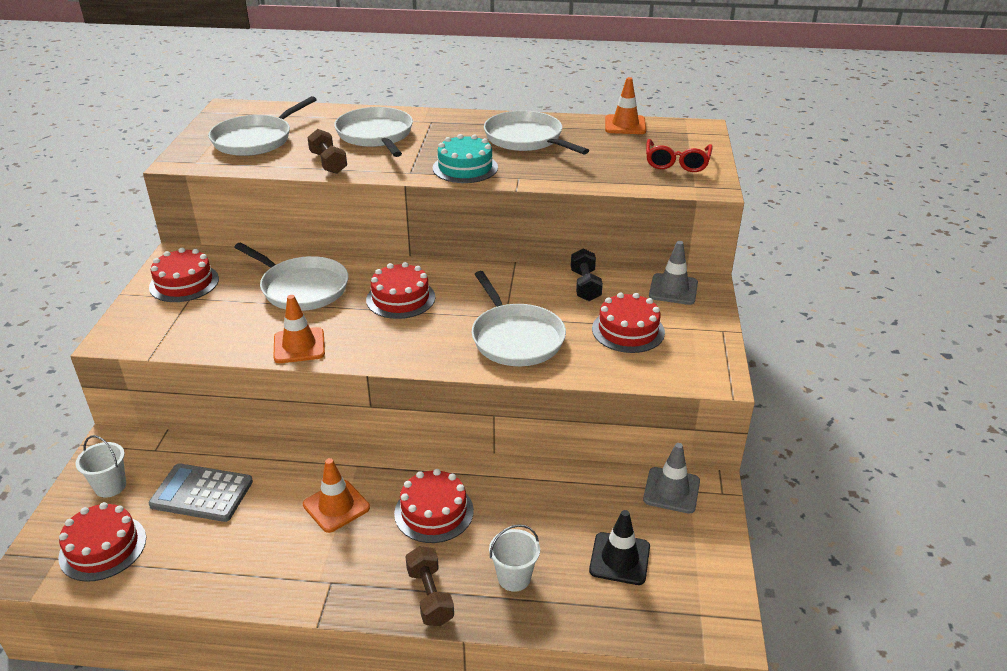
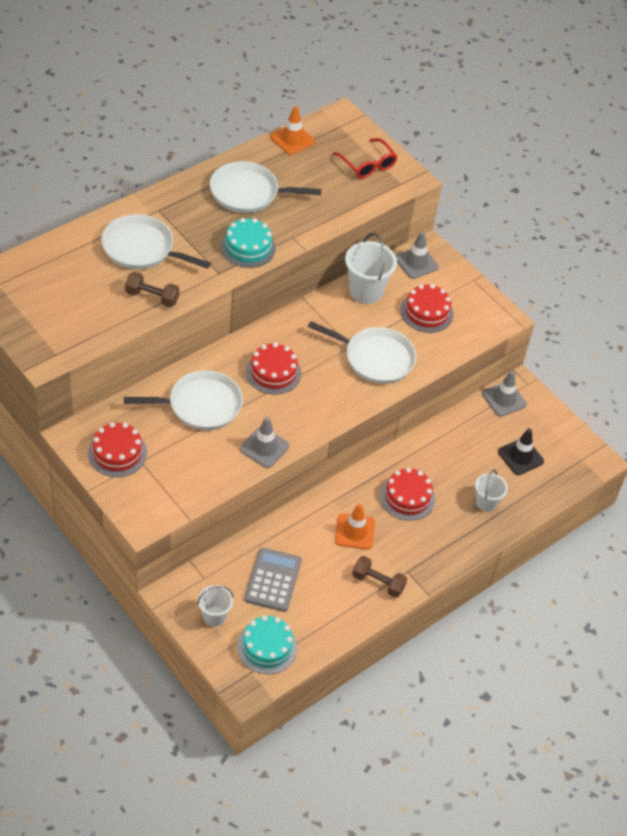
camera: 50 degrees left, 15 degrees up
(103, 547) = (267, 647): red cake -> turquoise cake
(202, 493) = (273, 580): grey calculator -> grey calculator turned 135 degrees clockwise
(255, 140) = (62, 305): white pan -> none
(299, 346) = (264, 447): orange traffic cone -> grey traffic cone
(430, 596) = (461, 541): brown dumbbell -> brown dumbbell (378, 582)
(585, 286) = (366, 291): black dumbbell -> white bucket

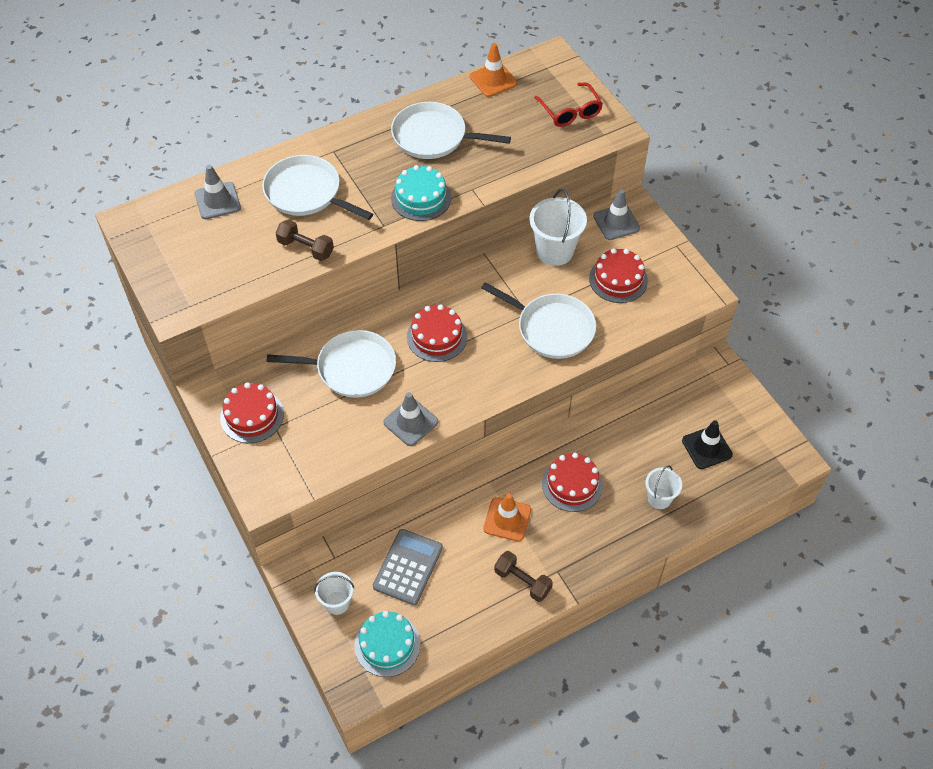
camera: 15 degrees right, 5 degrees up
(504, 399) = (698, 380): grey traffic cone -> grey traffic cone (217, 201)

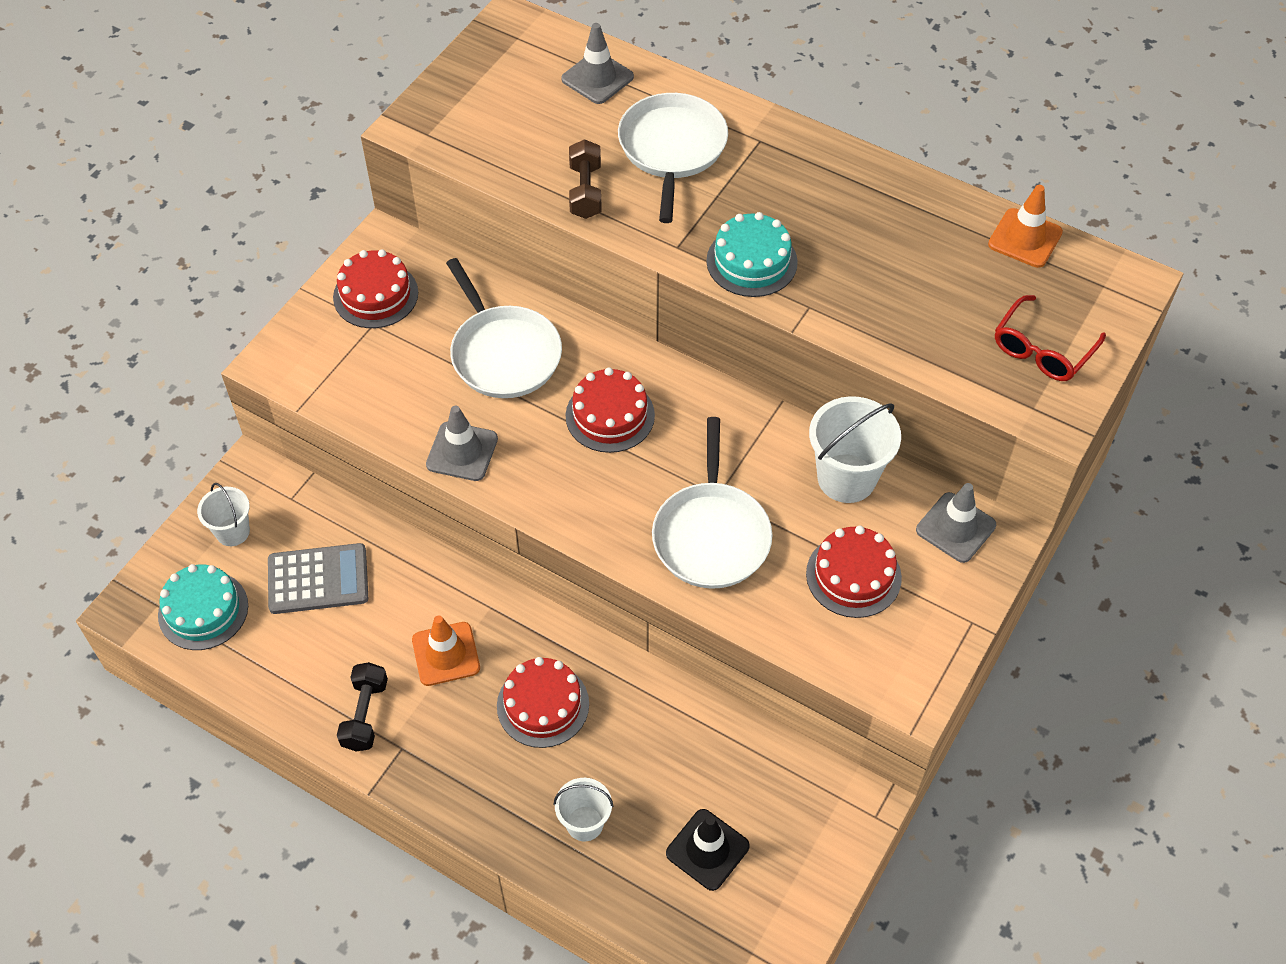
camera: 60 degrees right, 0 degrees up
(433, 137) = (867, 224): white pan -> none
(522, 581) = (365, 714): brown dumbbell -> black dumbbell

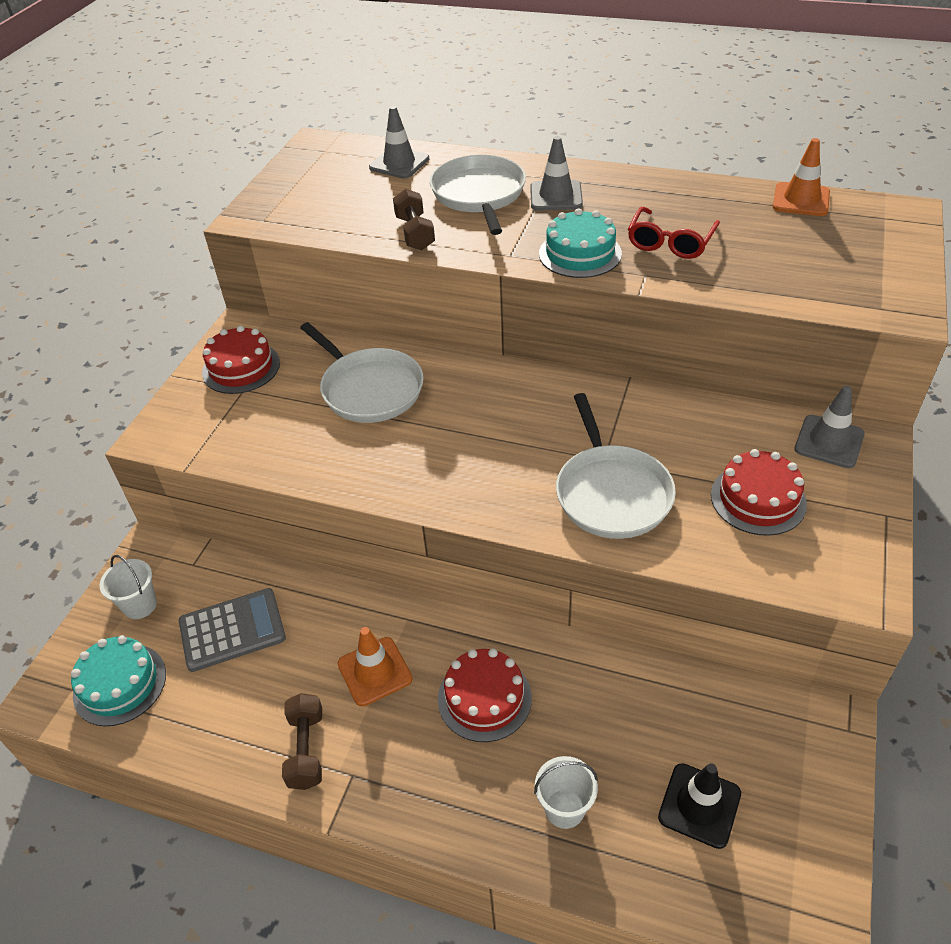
camera: 10 degrees left, 10 degrees down
(365, 714) = (306, 749): black dumbbell -> brown dumbbell
(462, 451) = (352, 472): grey traffic cone -> grey traffic cone (556, 196)
(610, 415) = (481, 417): red cake -> none
(846, 478) = (713, 423): white bucket -> none
(1042, 350) = (862, 267): red glasses -> red glasses (670, 242)

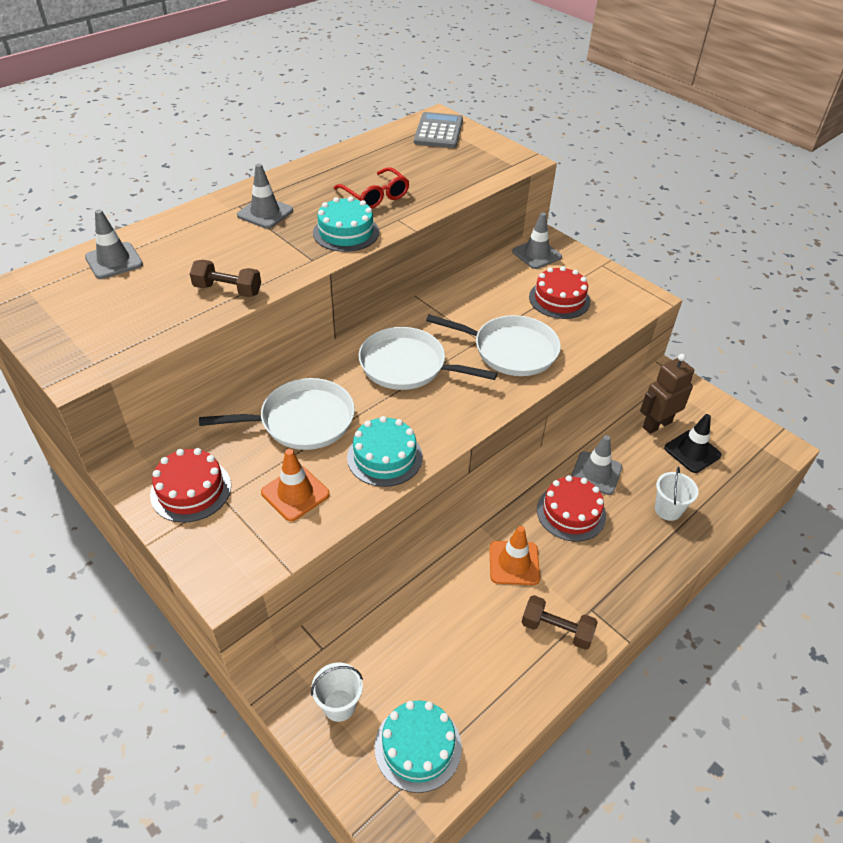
camera: 65 degrees left, 0 degrees up
(232, 630) = (416, 641): grey calculator -> grey calculator (438, 131)
(361, 465) = (384, 457): none -> turquoise cake
(479, 195) = (217, 242): white pan -> white pan (407, 365)
(568, 700) = (596, 473): none -> grey traffic cone
(716, 740) = (656, 424): none -> brown robot
(801, 200) = (387, 138): orange traffic cone -> orange traffic cone (295, 493)

